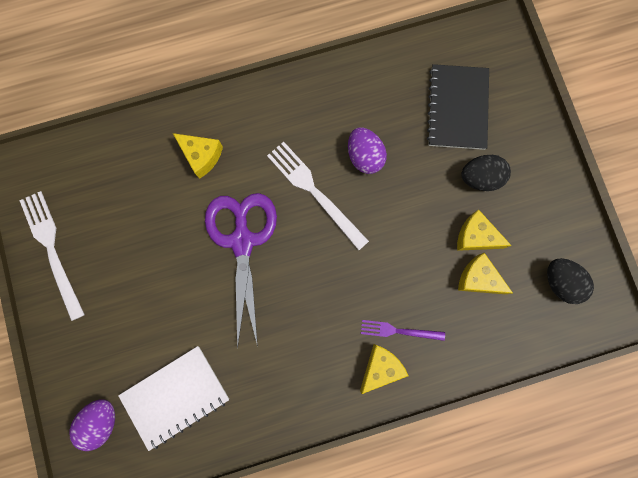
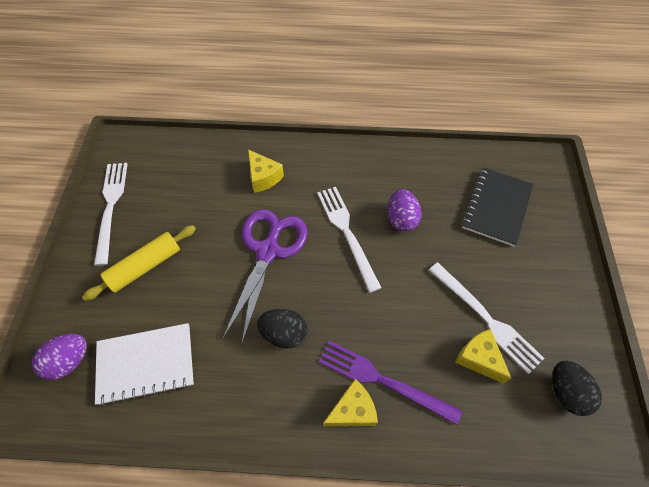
camera: 20 degrees right, 20 degrees down
(124, 302) = (145, 266): none -> yellow rolling pin
(399, 331) = (383, 380): purple fork -> purple fork, size x1.66
(475, 236) = (486, 318): yellow cheese -> white fork
(480, 178) = (504, 269): black egg -> black egg (284, 333)

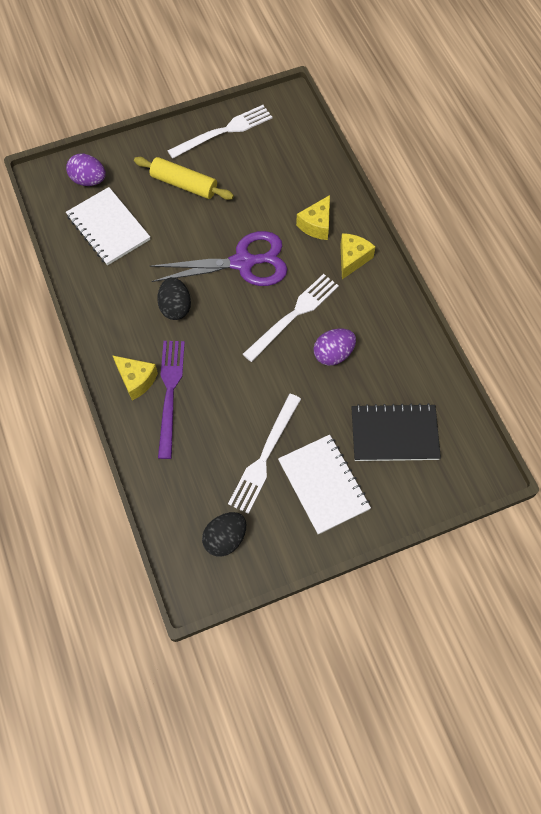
camera: 65 degrees right, 5 degrees up
(478, 358) = (223, 460): yellow cheese -> yellow cheese (352, 259)
(530, 280) = (323, 485): none -> white notebook

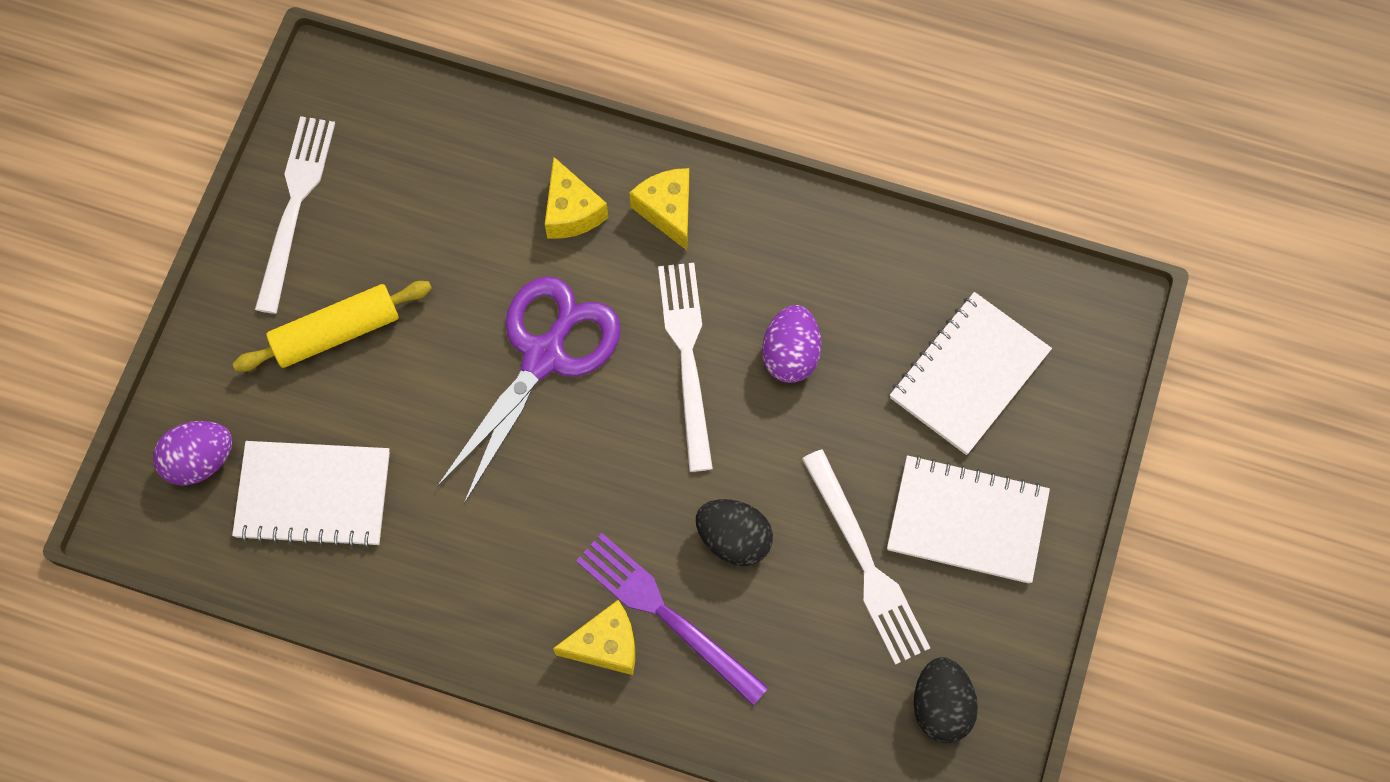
camera: 50 degrees left, 5 degrees up
(175, 307) = (534, 503): black egg -> black egg (733, 539)
(394, 434) = (969, 375): black notebook -> white notebook

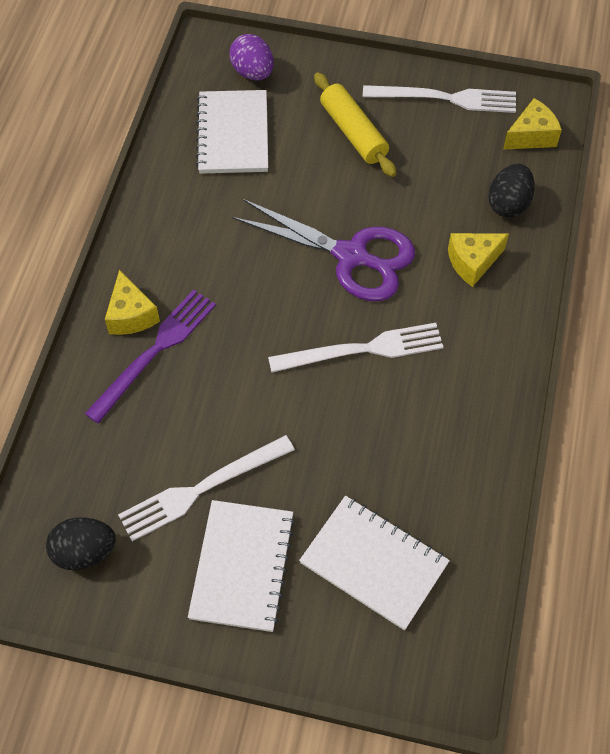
camera: 85 degrees right, 10 degrees down
(667, 210) = (485, 326): yellow cheese -> yellow cheese (531, 136)
(733, 539) = (216, 392): black egg -> black egg (508, 204)
(790, 354) = (374, 422): purple egg -> none

